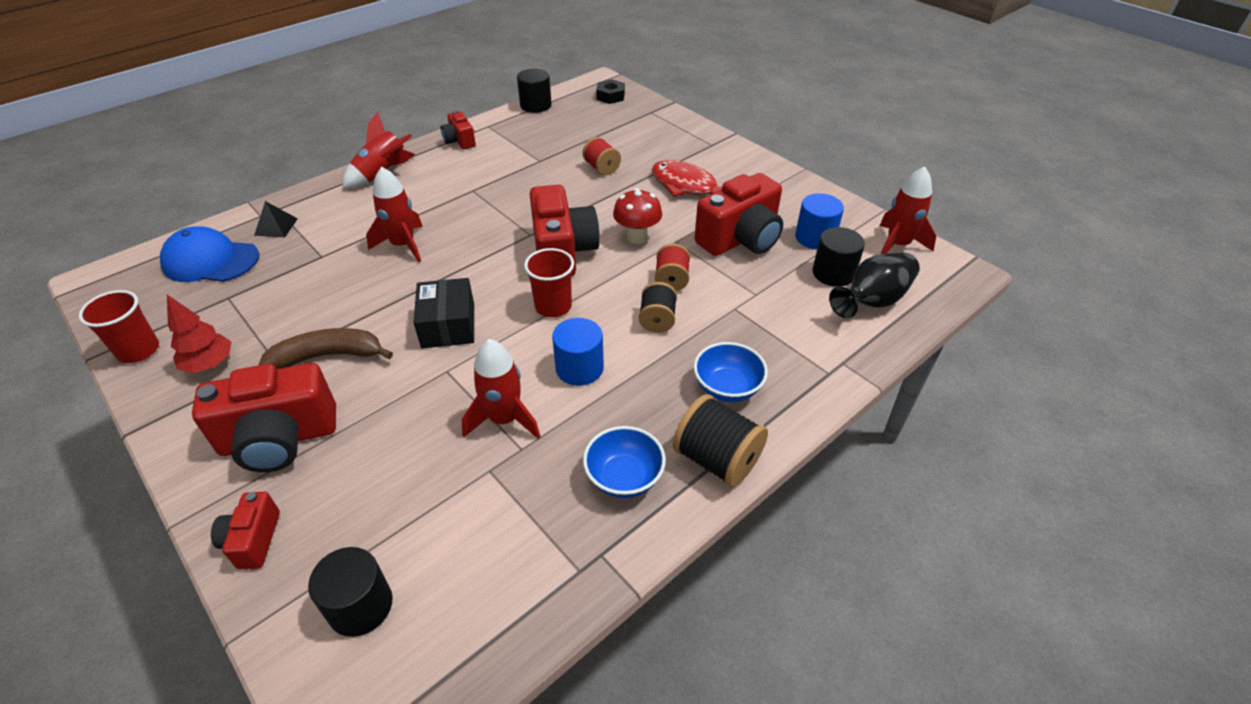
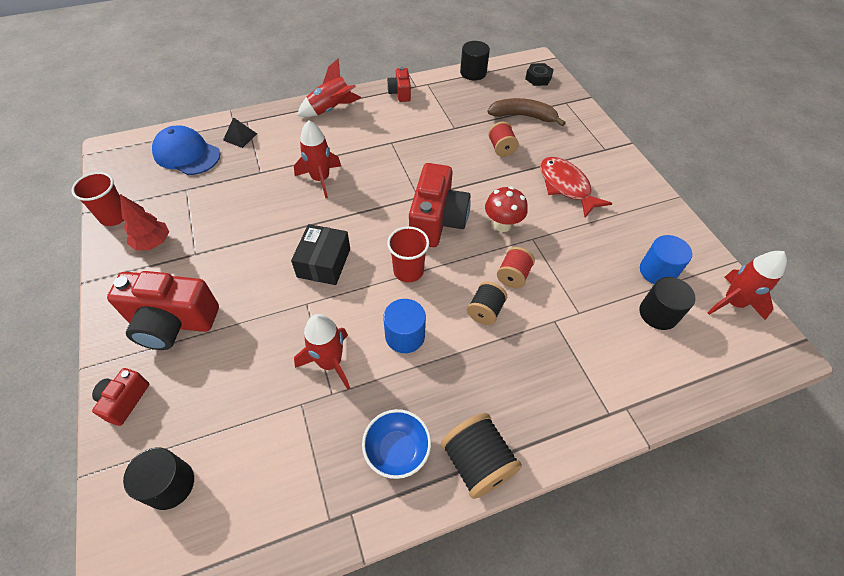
camera: 20 degrees right, 10 degrees up
(328, 356) = (231, 262): brown banana -> brown banana (523, 116)
(727, 388) = (515, 397): blue bowl -> none
(740, 239) = (589, 253): red camera -> none
(872, 301) = (682, 354): black vase -> none

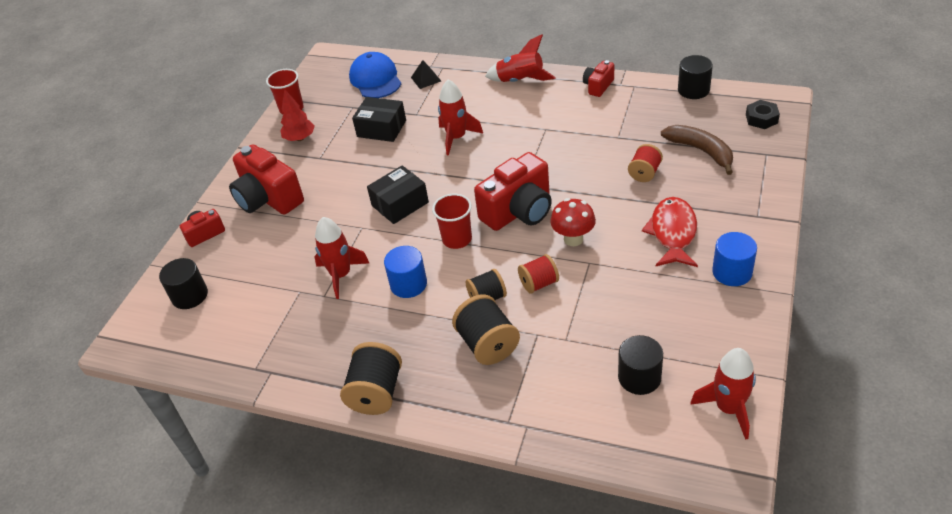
camera: 45 degrees right, 10 degrees down
(237, 198) = (381, 128): none -> black box
(397, 450) = (331, 354): blue bowl -> none
(526, 353) = (488, 344): none -> black spool
(657, 271) = (681, 345): blue cylinder -> blue cylinder (732, 272)

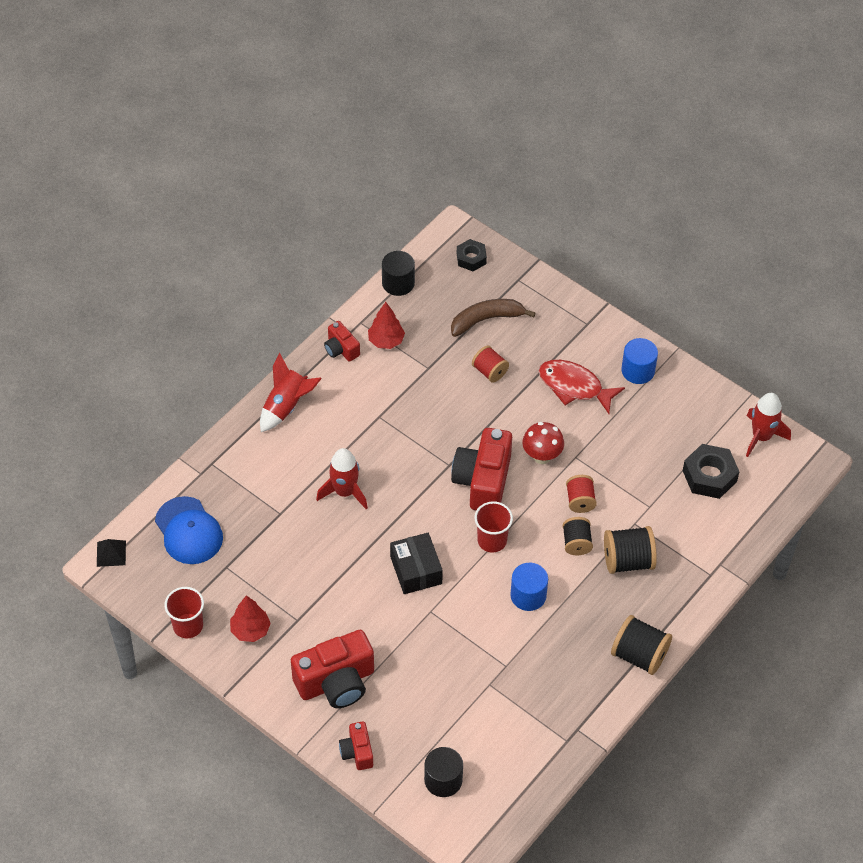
camera: 75 degrees left, 10 degrees up
(341, 275) = (487, 645): red rocket -> none
(375, 79) = (188, 531): blue cap -> blue cap turned 120 degrees counterclockwise
(381, 128) = (284, 551): black box -> none
(426, 79) = (223, 485): black pyramid -> black pyramid (111, 553)
(519, 211) = (483, 481): red camera -> red camera turned 150 degrees counterclockwise
(626, 105) = (386, 341): none -> red tree
(639, 377) = (709, 476): black cylinder -> black nut

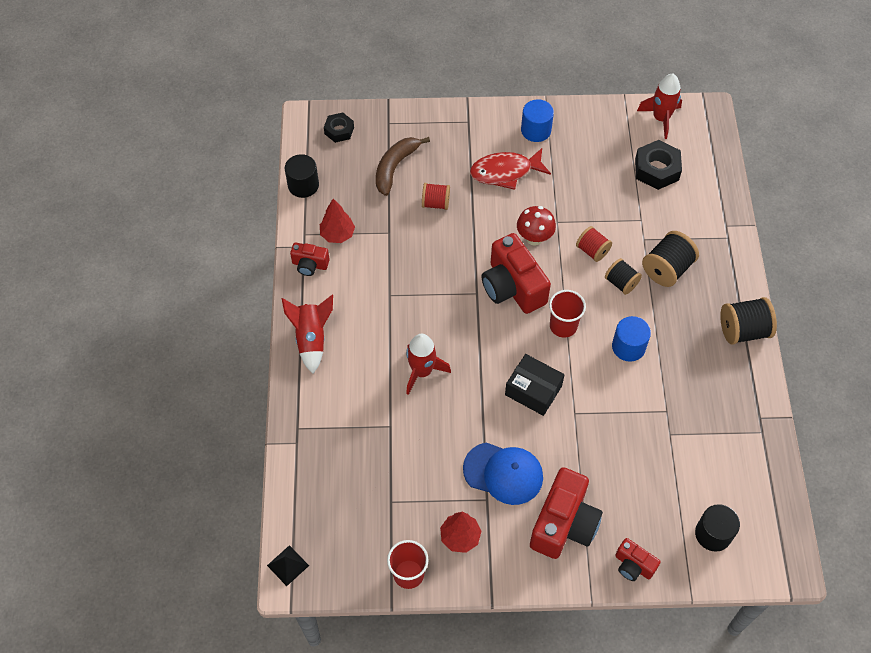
camera: 40 degrees left, 5 degrees up
(188, 531) = (333, 496): blue cap -> blue cap (503, 473)

